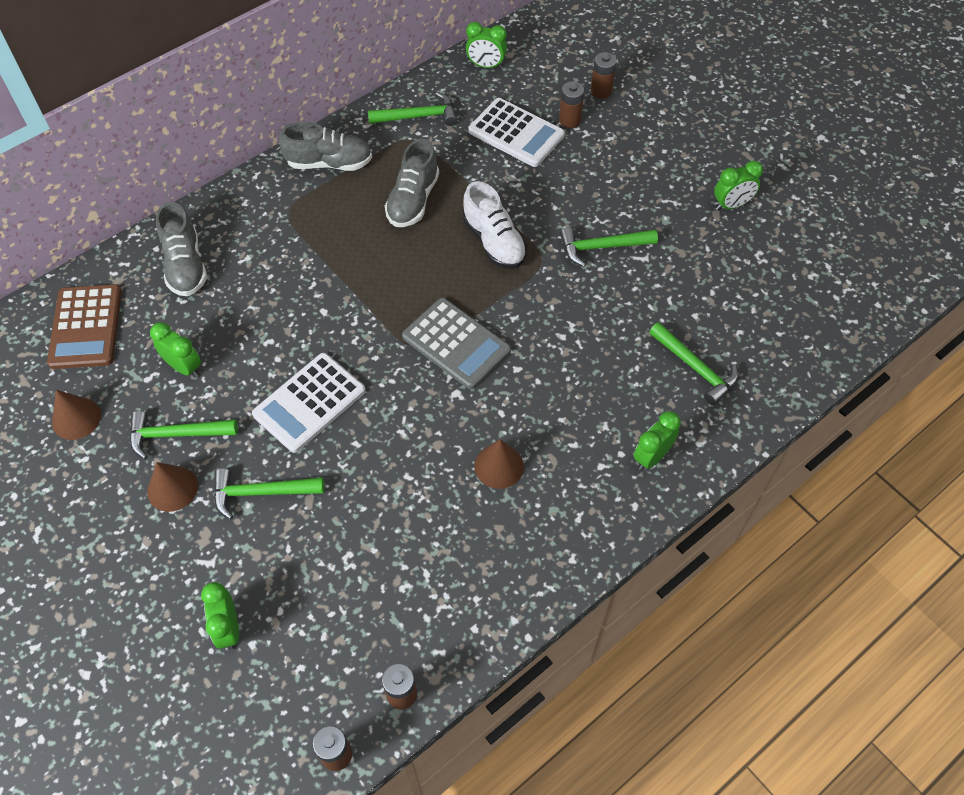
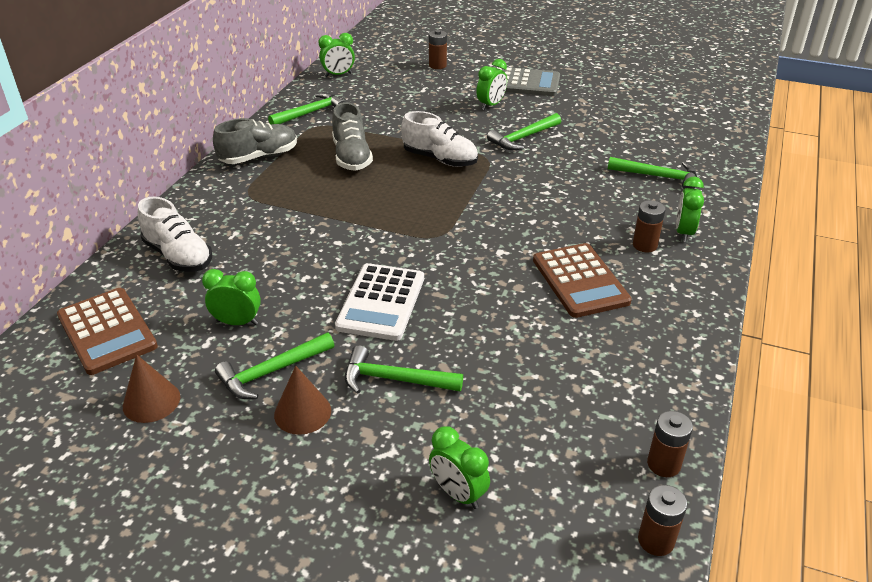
camera: 30 degrees left, 20 degrees down
(185, 265) = (178, 256): grey shoe -> white shoe
(261, 493) = (394, 379): green hammer -> green hammer turned 45 degrees clockwise
(456, 344) = (470, 223): grey calculator -> grey calculator (523, 83)
(499, 466) = (580, 281): brown cone -> brown calculator
(516, 133) = (397, 101): white calculator -> none
(569, 120) = (430, 84): brown battery -> brown battery (644, 245)
(731, 205) = (587, 92): green clock -> green clock (491, 105)

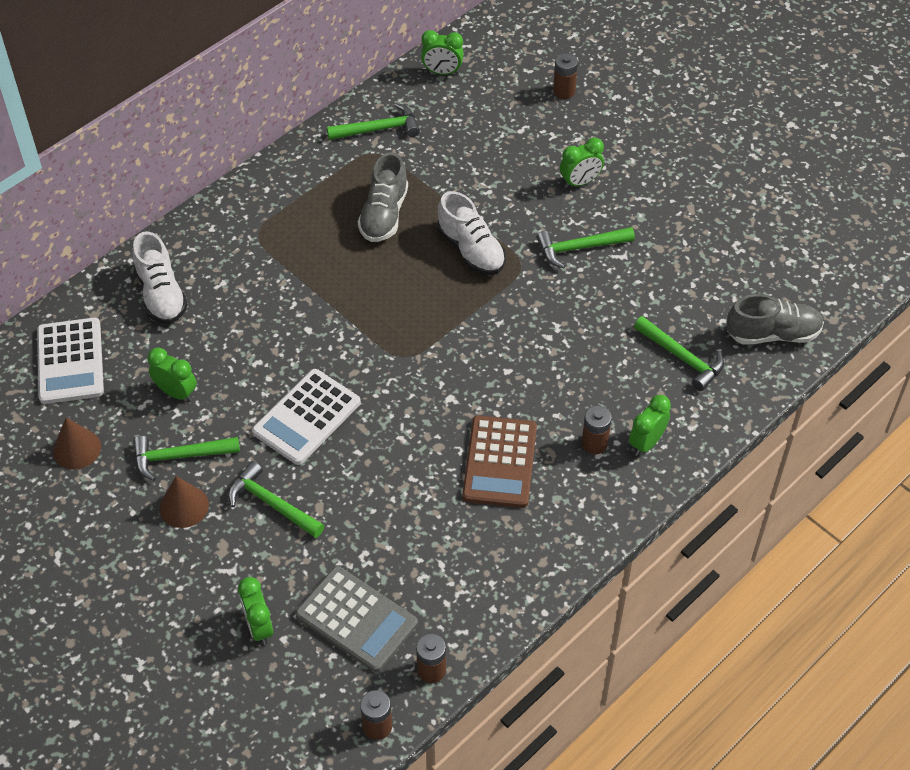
camera: 25 degrees right, 15 degrees up
(107, 331) = (70, 361): brown calculator -> white calculator
(259, 157) = (293, 182): grey shoe -> grey shoe (773, 334)
(523, 83) = (643, 155): grey calculator -> grey calculator (356, 619)

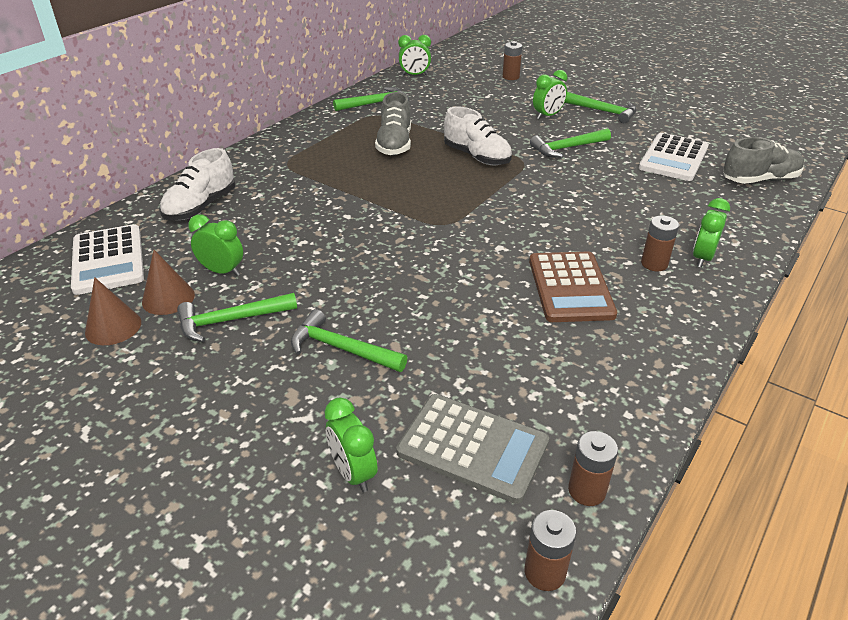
camera: 10 degrees left, 15 degrees down
(161, 294) = (201, 206): white shoe -> white shoe turned 60 degrees clockwise
(184, 506) = (240, 363): brown cone -> brown cone (168, 298)
(307, 417) = (362, 275): white calculator -> white calculator (673, 158)
(682, 357) = (694, 200): green hammer -> green hammer (603, 111)

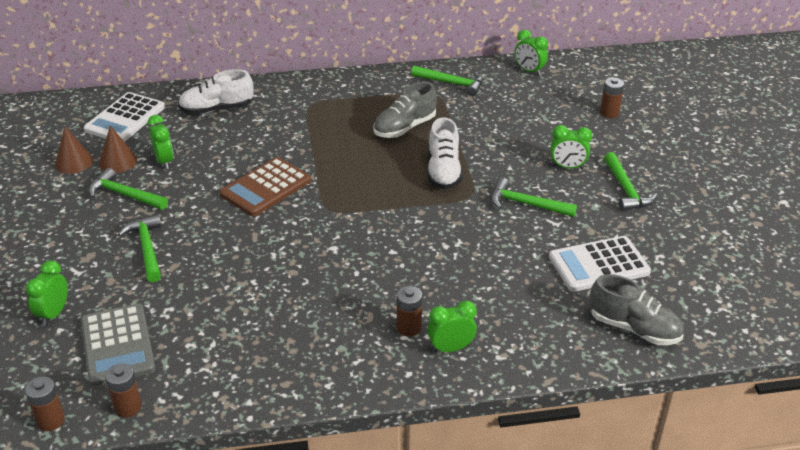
camera: 45 degrees right, 0 degrees up
(570, 287) = (325, 303): brown calculator -> brown calculator (266, 187)

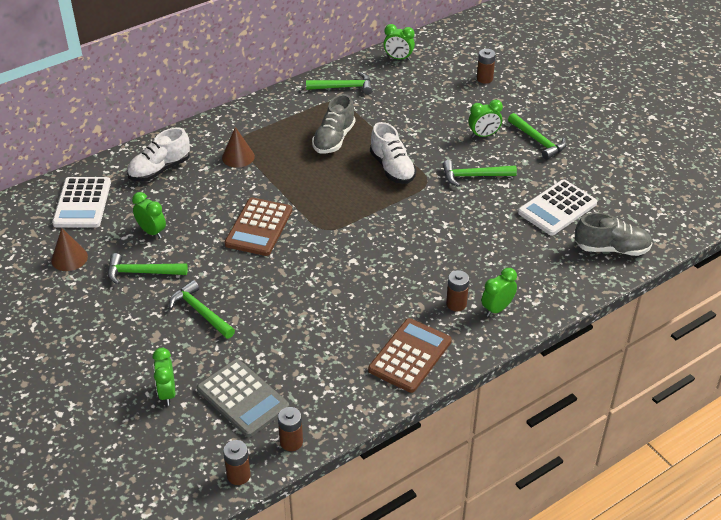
camera: 25 degrees left, 5 degrees up
(118, 161) = (109, 245): brown cone -> brown cone (238, 157)
(318, 364) = (410, 356): none -> brown calculator

